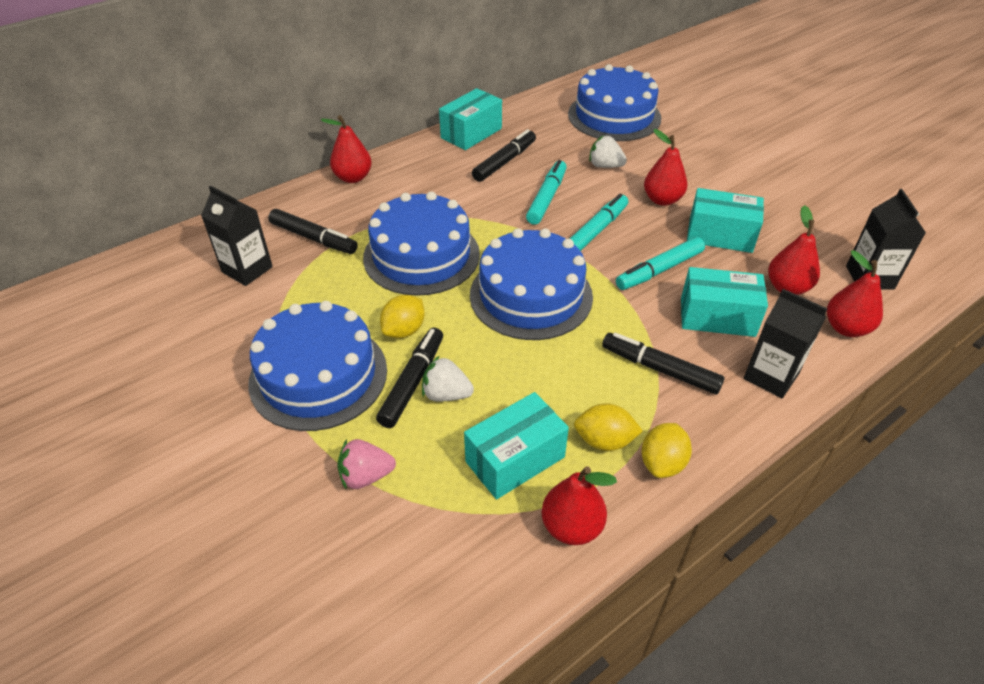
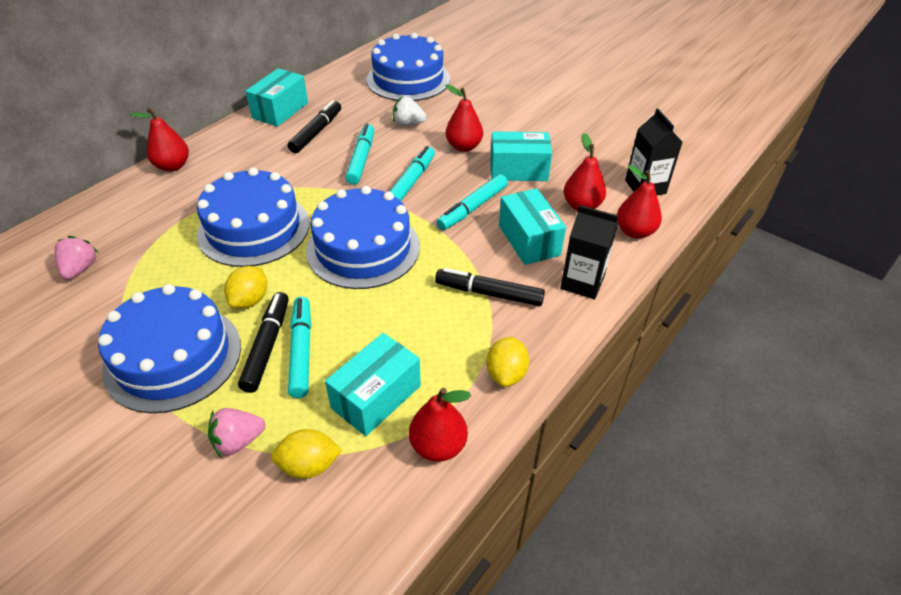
camera: 15 degrees left, 0 degrees up
(247, 269) = (80, 269): black carton -> pink strawberry
(313, 238) = (143, 229): black marker -> none
(446, 394) = (301, 351): white strawberry -> turquoise marker
(604, 441) = (452, 364): yellow lemon -> yellow lemon (309, 465)
(717, 317) = (529, 240): turquoise box -> turquoise box turned 75 degrees clockwise

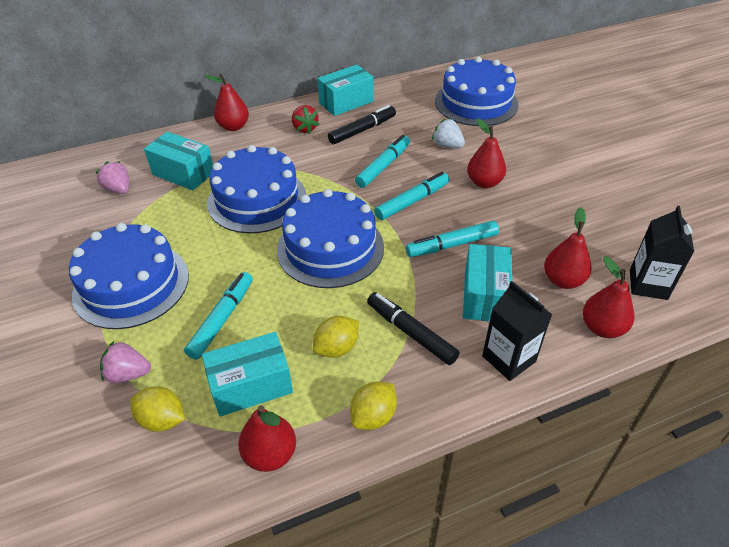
camera: 30 degrees right, 0 degrees up
(80, 269) = (119, 189): pink strawberry -> pink strawberry turned 75 degrees counterclockwise
(250, 300) = (214, 259): yellow lemon -> yellow lemon (337, 348)
(254, 146) = (305, 128): none -> red strawberry
(267, 346) = (200, 304): black marker -> none
(518, 170) = (522, 222): turquoise box -> turquoise box (183, 173)

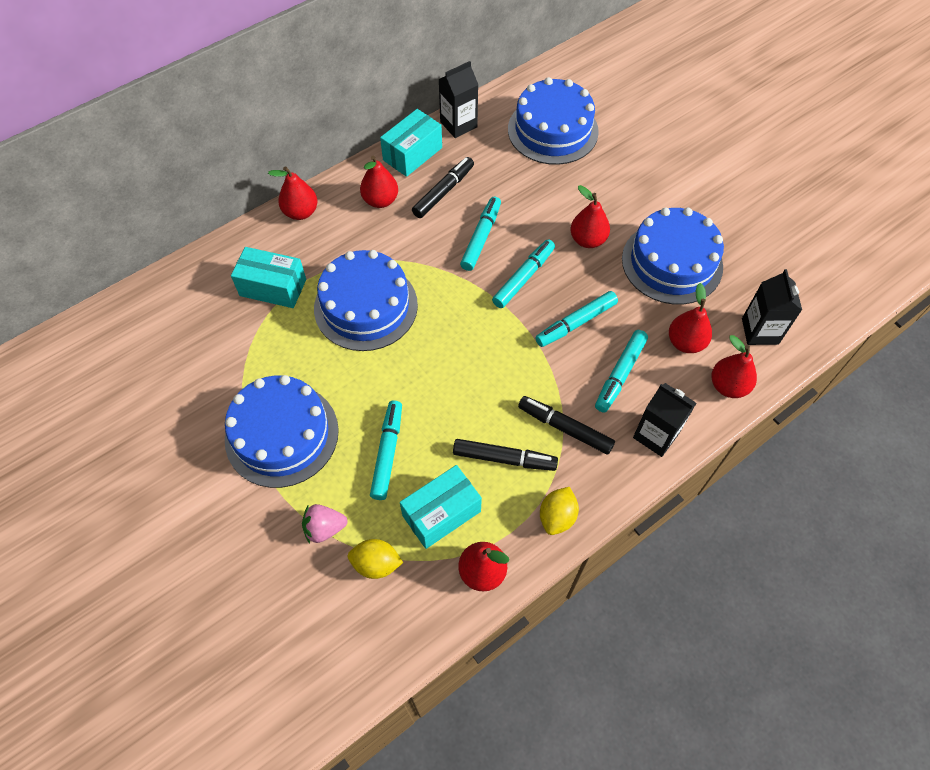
camera: 15 degrees left, 15 degrees up
(119, 189) = (212, 322): pink strawberry -> none
(305, 128) = (380, 200): red strawberry -> red pear
(330, 248) = (461, 351): blue cake -> blue cake (672, 262)
(337, 348) = (504, 458): yellow lemon -> black marker
(393, 89) = (458, 124): none -> black carton
(447, 145) = (538, 197): white strawberry -> none
(484, 295) = (620, 374): turquoise box -> turquoise marker

